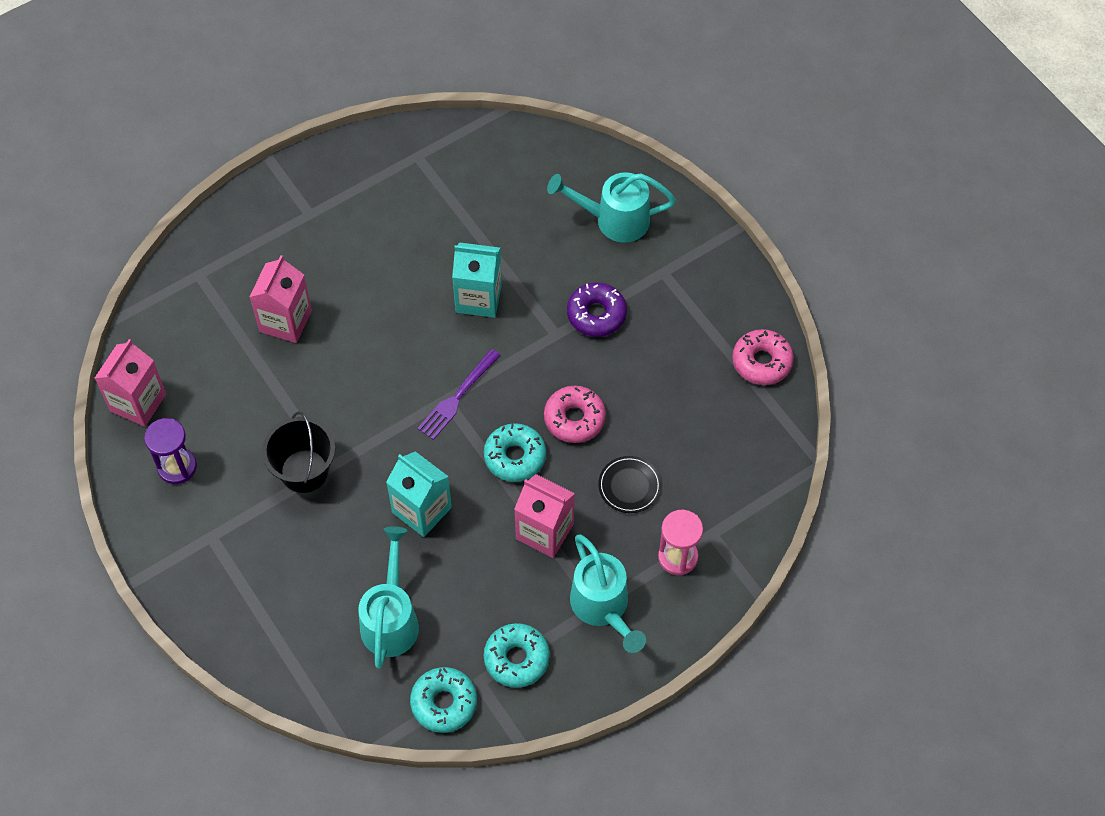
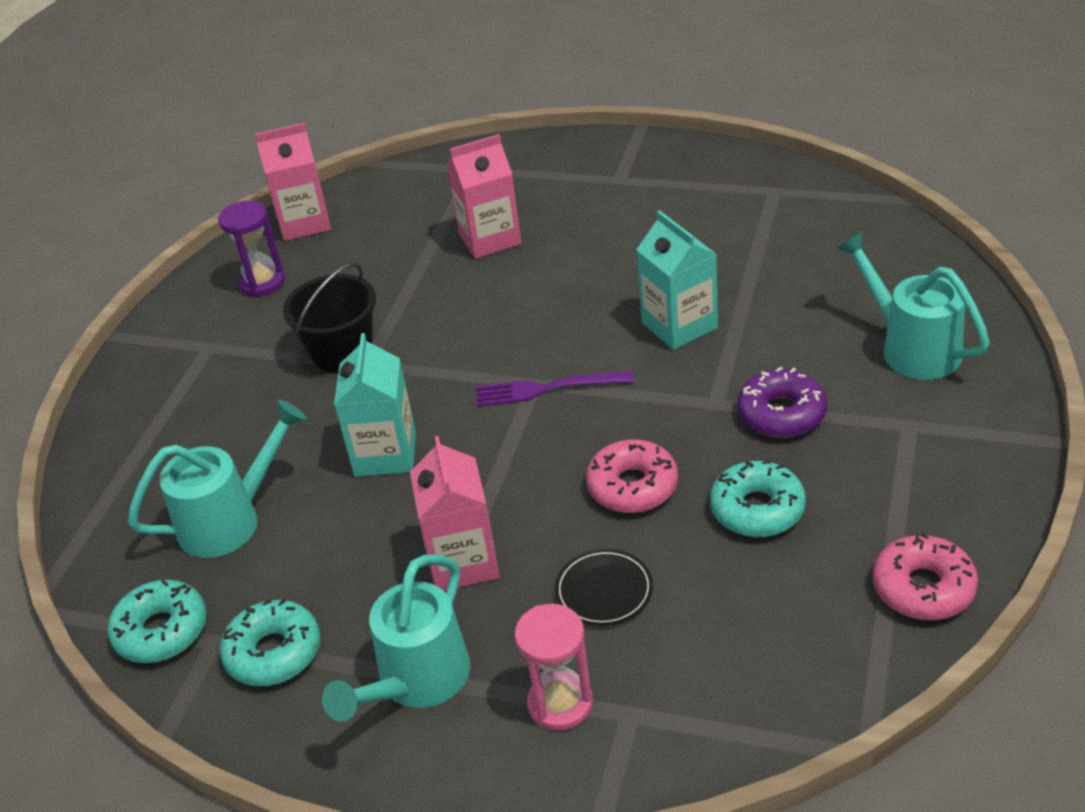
camera: 55 degrees right, 20 degrees down
(515, 457) = (528, 475): turquoise donut -> turquoise donut (757, 509)

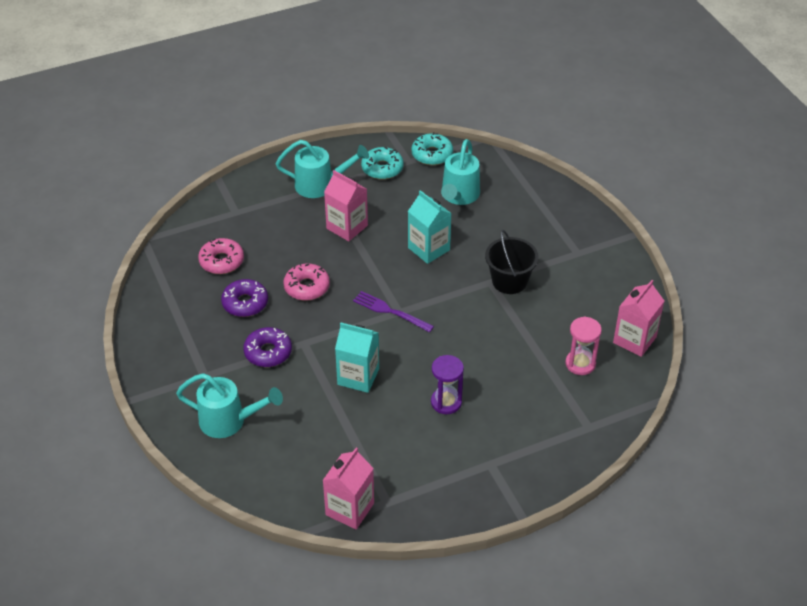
camera: 135 degrees right, 5 degrees up
(262, 282) = (602, 295): purple hourglass -> purple hourglass (446, 402)
(416, 682) = (320, 185): turquoise watering can -> turquoise watering can turned 105 degrees clockwise
(490, 239) = (517, 381): pink carton -> pink carton (350, 509)
(547, 389) = (390, 311): purple fork -> purple fork turned 105 degrees counterclockwise
(560, 703) = (263, 203): pink hourglass -> pink hourglass (580, 364)
(604, 591) = (281, 244): black plate -> none
(757, 509) = (245, 303): turquoise donut -> purple donut
(923, 588) = (155, 304): pink donut -> pink donut (221, 261)

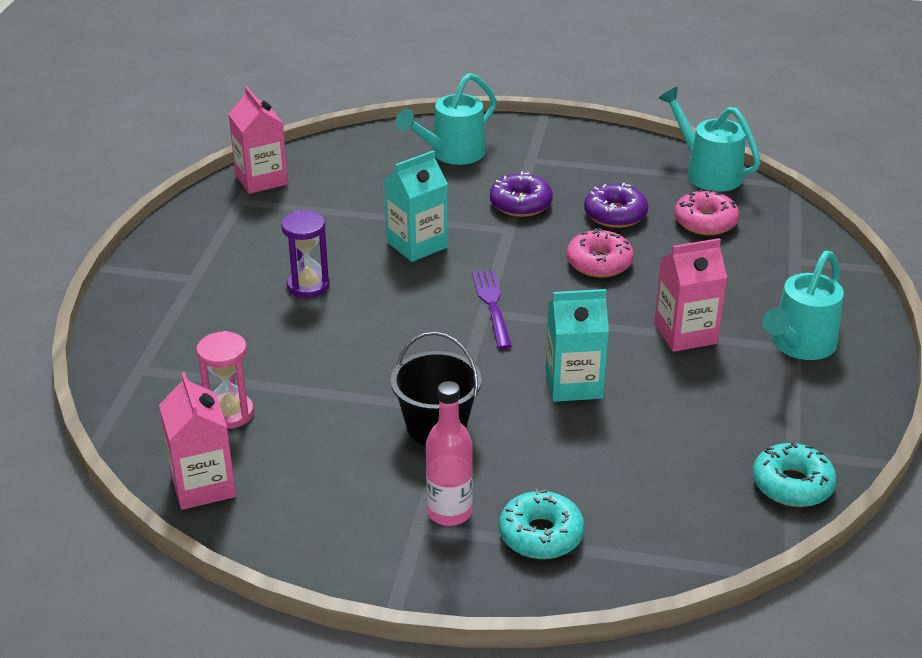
camera: 125 degrees right, 10 degrees down
(382, 168) = (795, 417): turquoise donut -> turquoise donut (541, 535)
(390, 311) = (492, 305): purple fork -> purple fork turned 75 degrees counterclockwise
(459, 196) = (663, 465): turquoise watering can -> turquoise watering can (708, 173)
(559, 248) = (449, 512): none -> pink bottle

